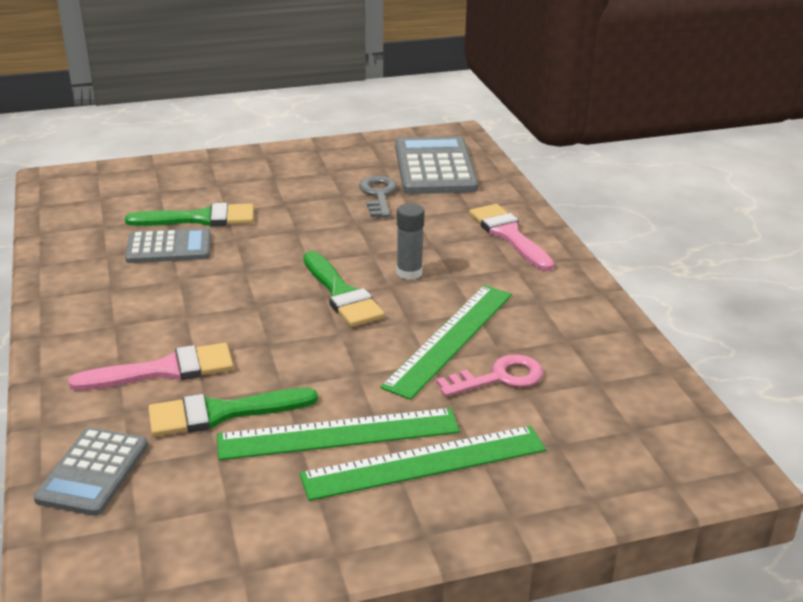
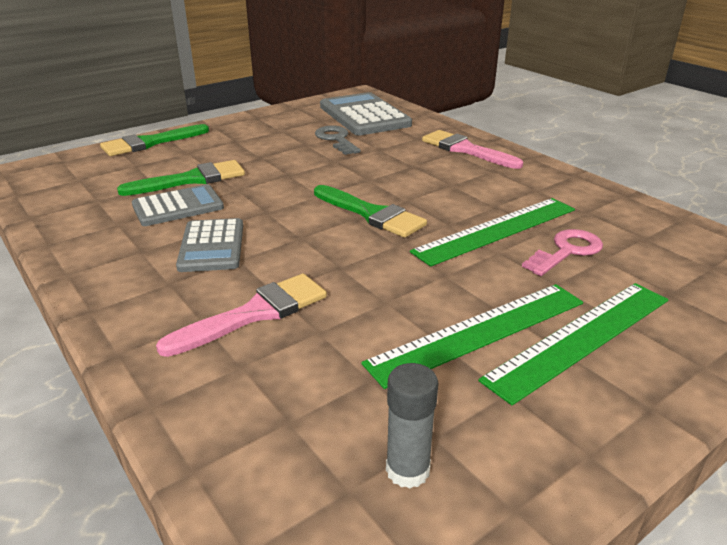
camera: 20 degrees left, 0 degrees up
(93, 472) = (252, 442): grey calculator -> grey calculator (212, 246)
(221, 413) = (347, 341): green brush -> green brush (150, 143)
(409, 273) = (414, 188): grey glue stick -> grey glue stick (407, 470)
(450, 339) = (496, 230): green ruler -> green ruler turned 45 degrees clockwise

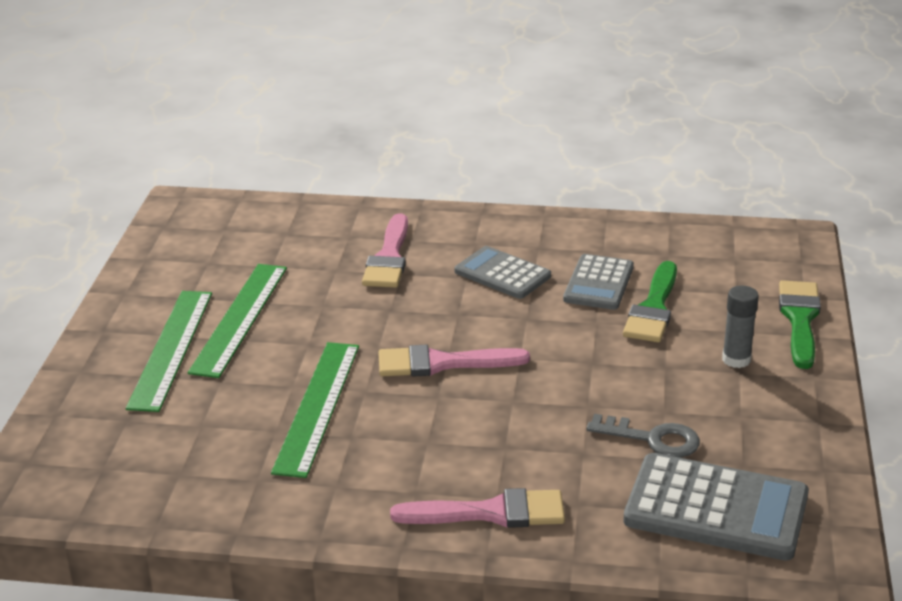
camera: 135 degrees right, 0 degrees up
(371, 214) = (442, 363): green brush -> pink brush
(407, 470) = (207, 246): grey glue stick -> grey glue stick (736, 359)
(566, 251) = (237, 417): pink key -> none

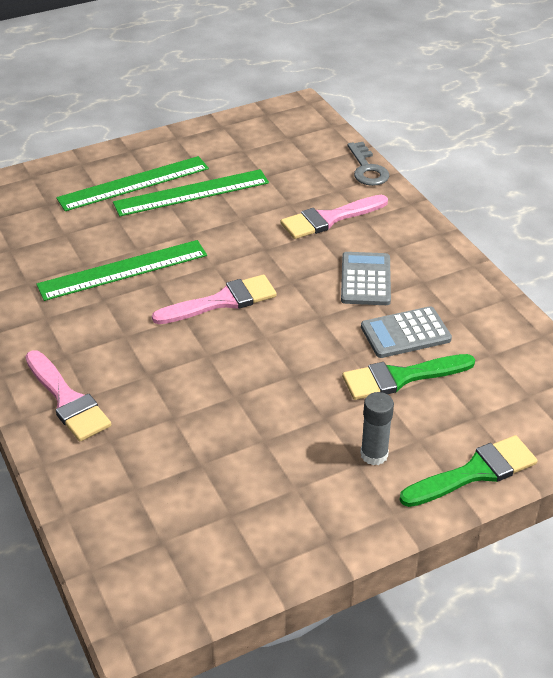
camera: 55 degrees right, 10 degrees up
(442, 363) = (222, 301): pink brush -> pink brush turned 105 degrees clockwise
(652, 439) = (221, 448): grey key -> grey key (367, 169)
(716, 508) = (160, 519): grey calculator -> none

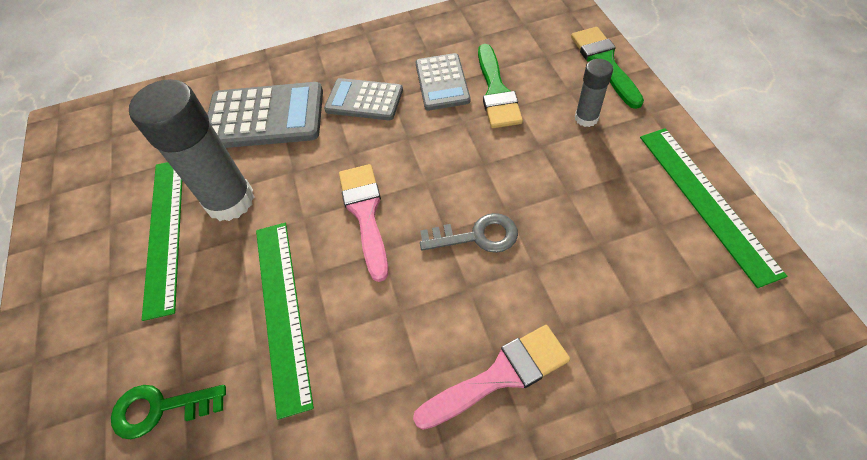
camera: 75 degrees left, 15 degrees up
(46, 228) = (160, 408): none -> green key
(133, 183) = (114, 295): green ruler -> green ruler (706, 201)
(227, 219) = (230, 201): none -> grey glue stick
(329, 219) = (265, 117): pink brush -> grey calculator
(367, 169) = (200, 82): grey key -> grey key (477, 236)

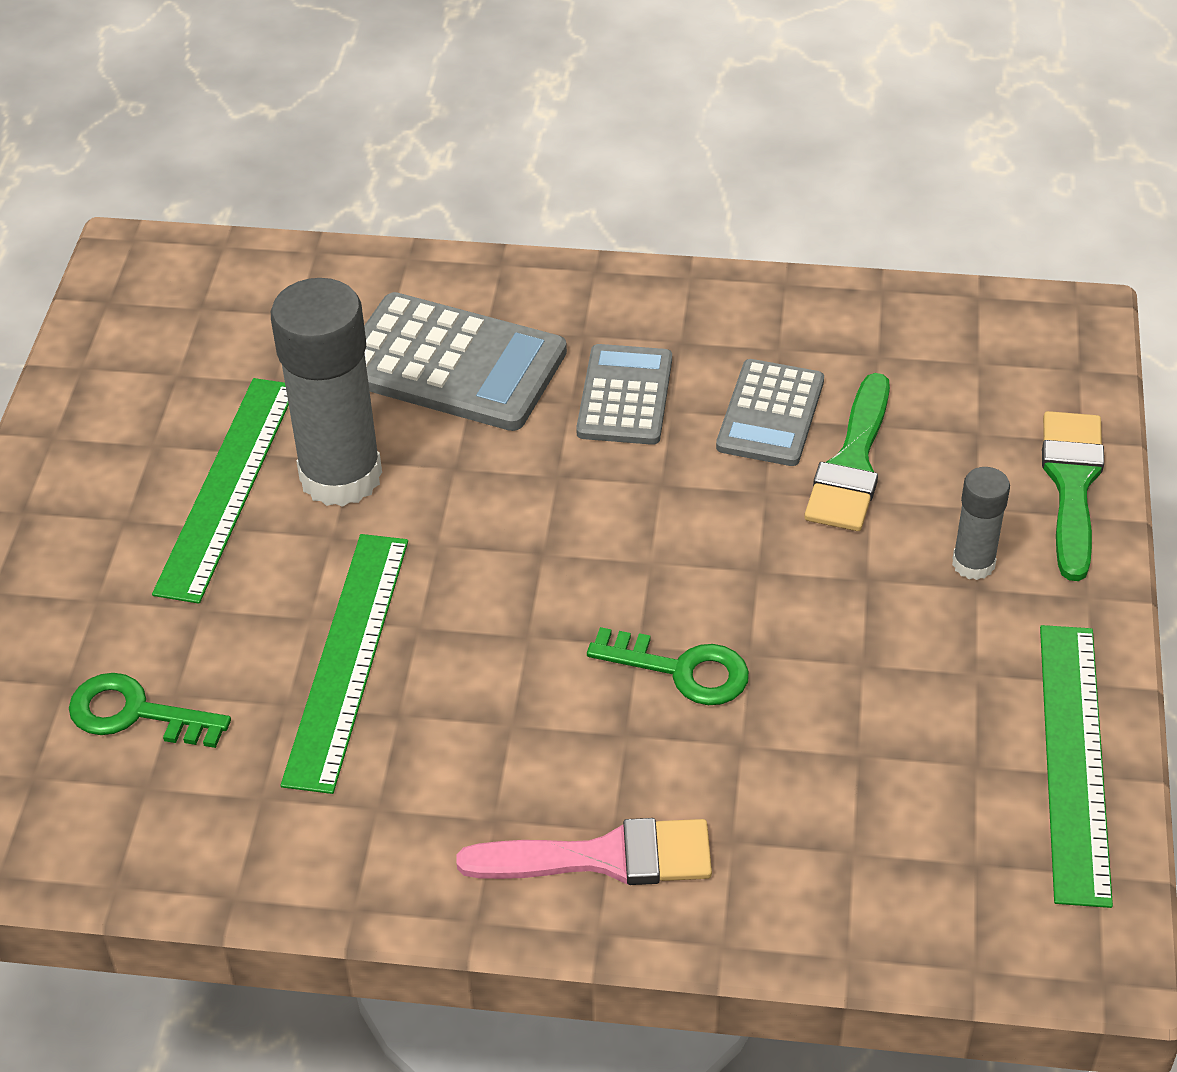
camera: 20 degrees right, 10 degrees down
(364, 100) = (625, 396): grey calculator -> grey calculator turned 60 degrees clockwise
(365, 213) = (533, 573): pink brush -> none
(477, 236) = (682, 670): grey key -> green key

